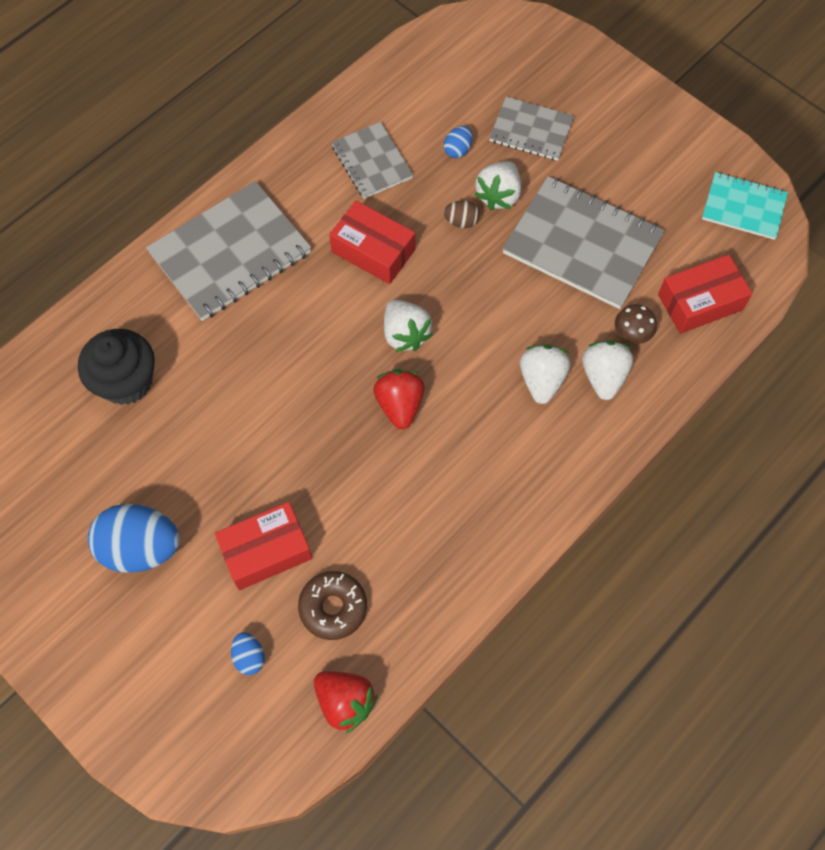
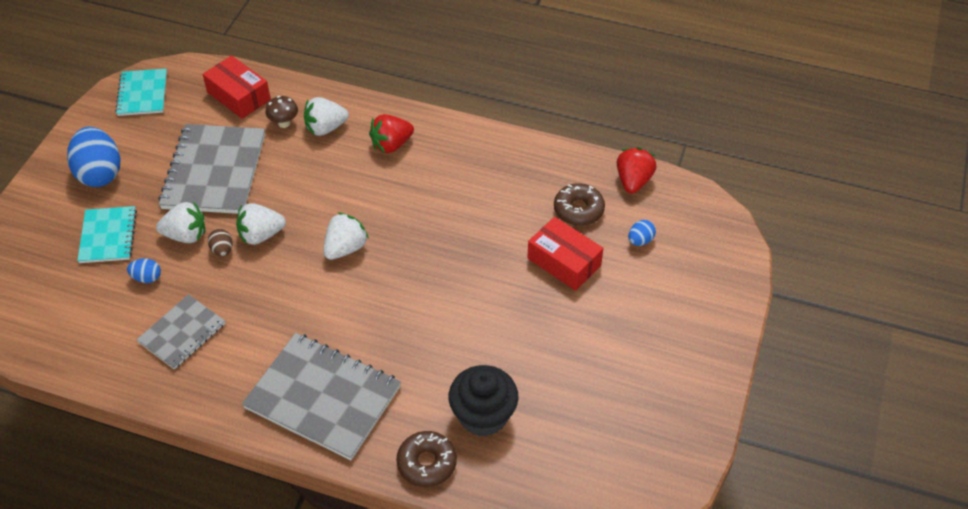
camera: 115 degrees left, 15 degrees down
(108, 313) = (427, 463): none -> brown donut
(141, 548) = (609, 337): blue egg -> blue egg (100, 173)
(373, 251) = (276, 297): red box -> none
(400, 405) = (407, 230): red strawberry -> red strawberry (391, 145)
(531, 130) = (108, 236): grey notebook -> turquoise notebook
(541, 380) = (345, 159): white strawberry -> white strawberry (261, 235)

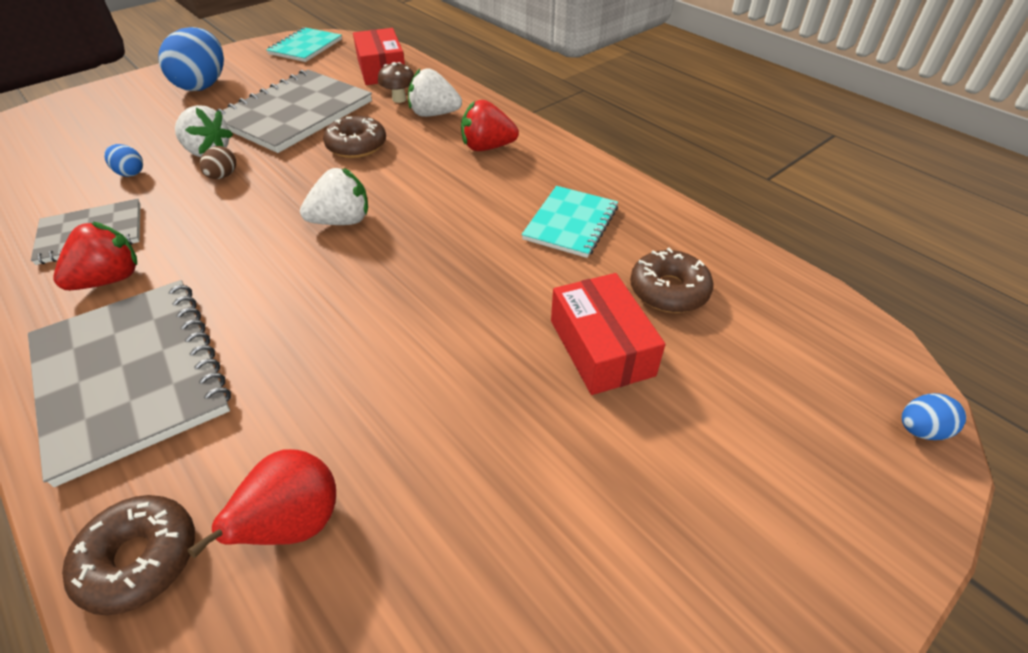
camera: 30 degrees right, 5 degrees down
(108, 236) = (146, 129): turquoise notebook -> turquoise notebook (570, 223)
(261, 235) = (273, 177): white strawberry -> none
(294, 182) = (356, 146): none -> brown donut
(483, 415) = (295, 524): black cupcake -> red pear
(633, 181) = (775, 286): red strawberry -> red strawberry (110, 279)
(640, 240) = (743, 367): blue egg -> blue egg (920, 430)

